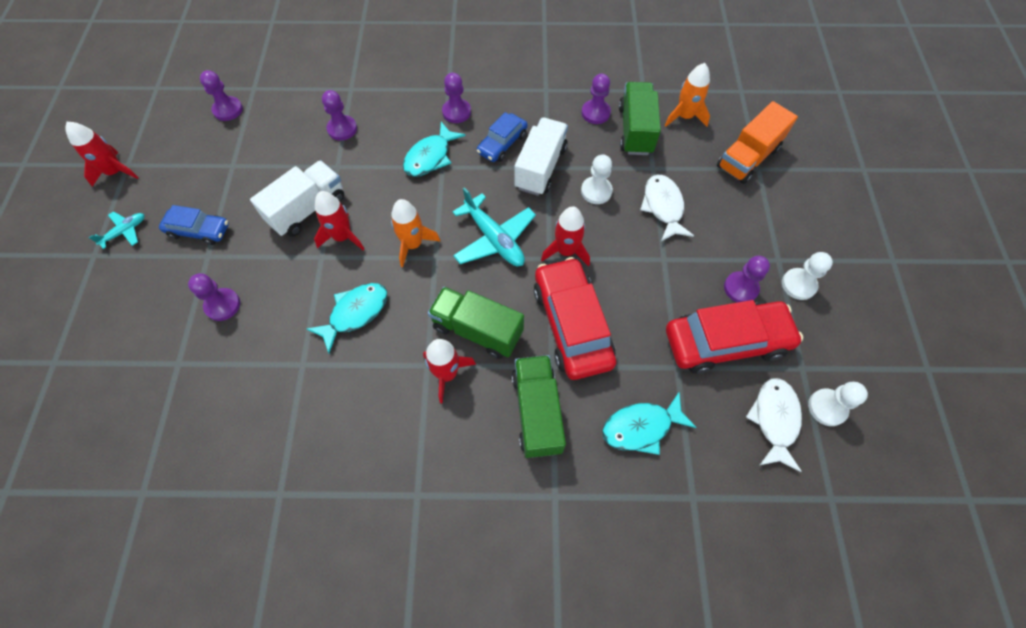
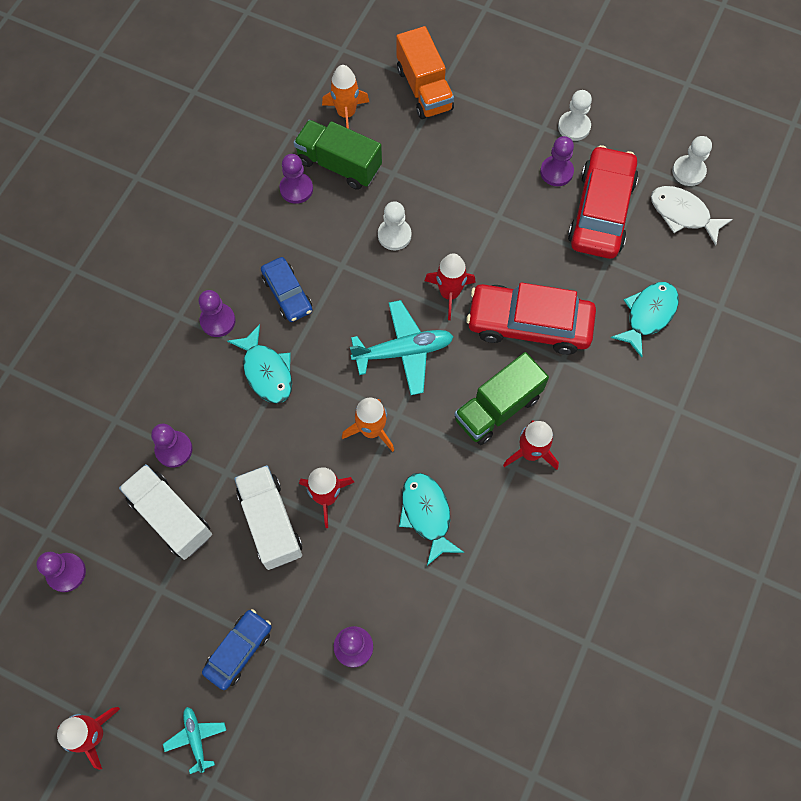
camera: 65 degrees left, 5 degrees up
(537, 412) = (600, 391): green truck -> none
(540, 168) = (339, 272): white truck -> white truck (171, 517)
(641, 427) = (648, 315): turquoise fish -> turquoise fish turned 150 degrees counterclockwise
(663, 207) = (442, 187): white fish -> none

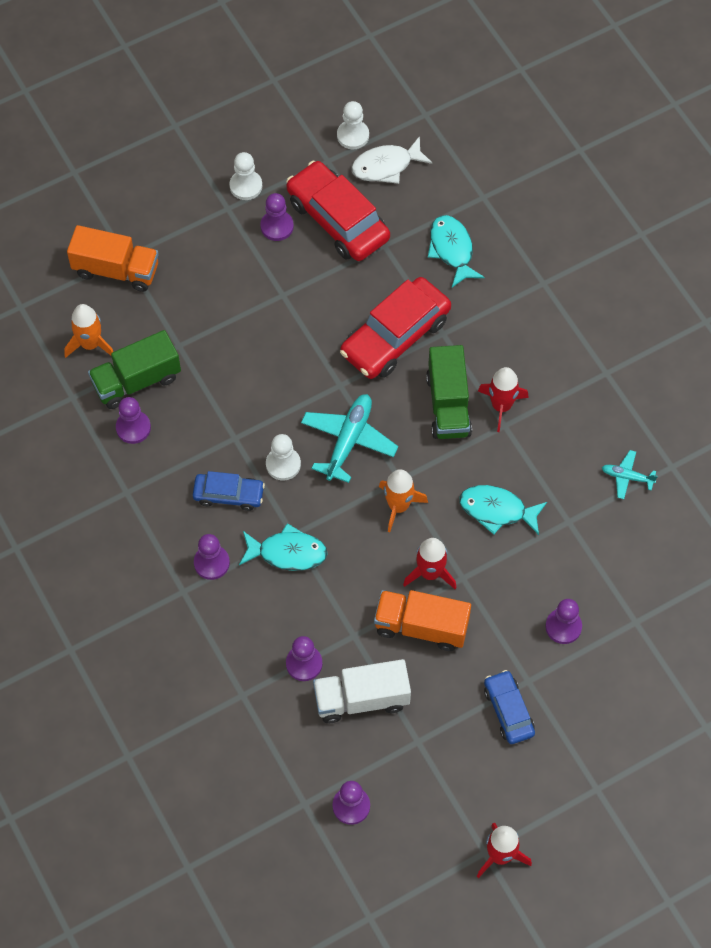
camera: 55 degrees left, 5 degrees down
(196, 738) = (555, 781): turquoise plane -> turquoise plane (627, 477)
(271, 522) = (421, 626): white truck -> orange truck
(394, 235) = (238, 381): white pawn -> white pawn (283, 464)
(449, 293) = (324, 375): red rocket -> none

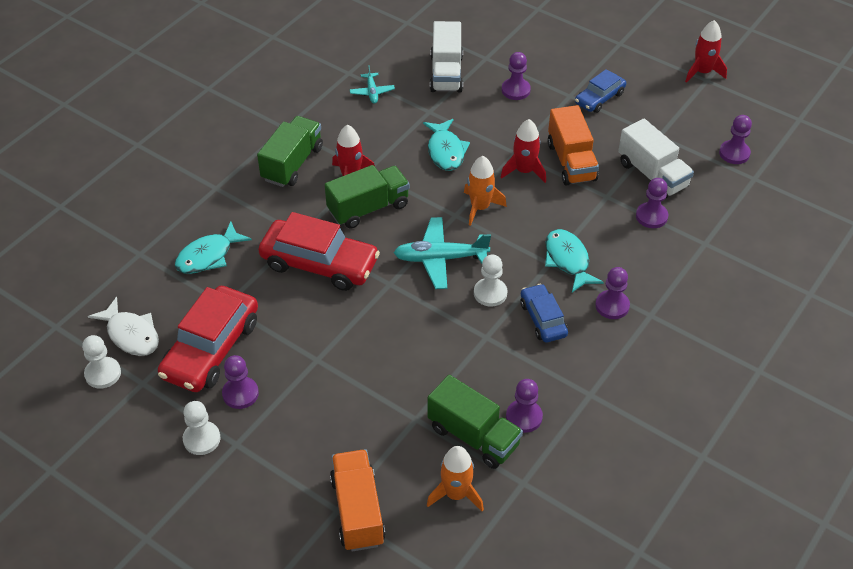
camera: 115 degrees left, 15 degrees down
(546, 360) = (292, 164): none -> green truck
(626, 566) = (446, 73): none -> white truck

